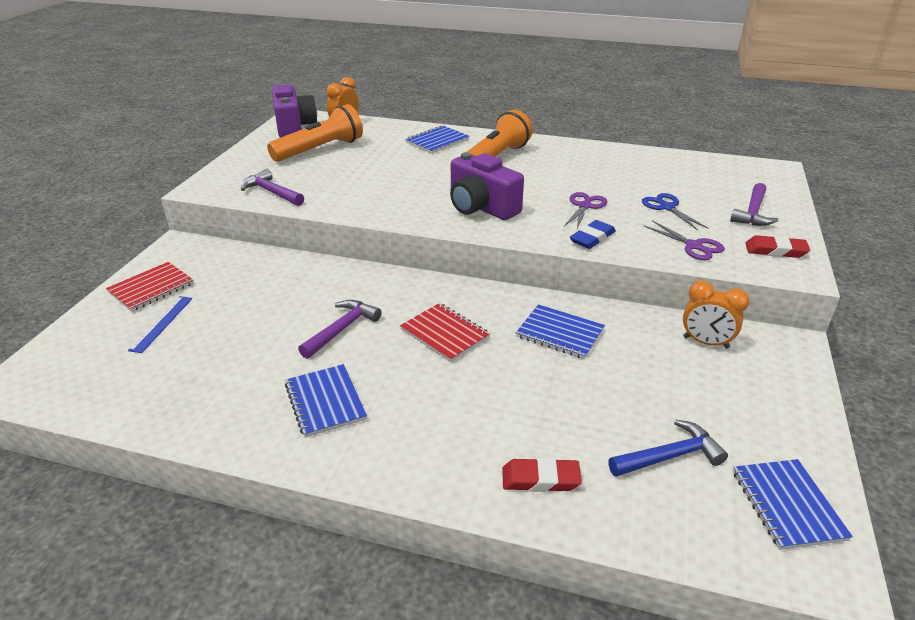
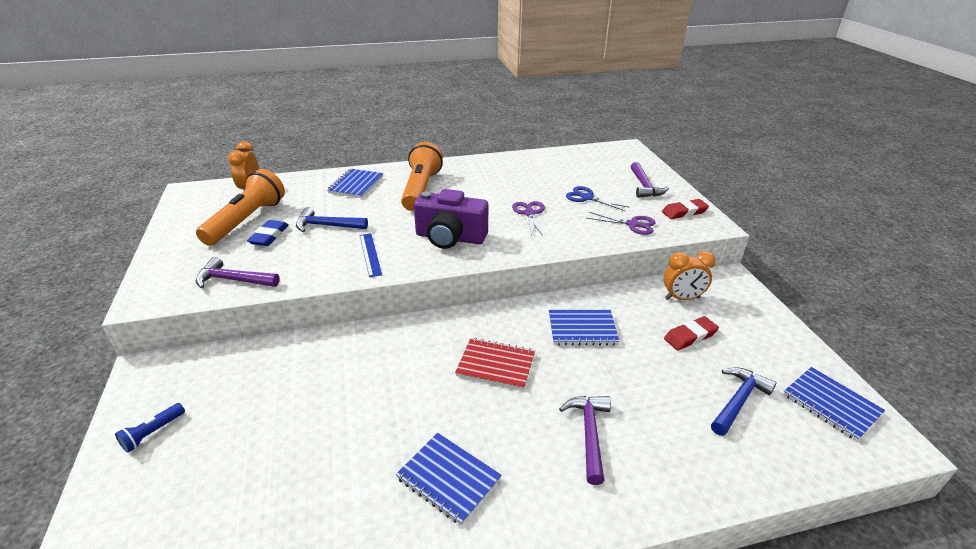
camera: 30 degrees left, 0 degrees up
(151, 288) = (152, 433): red notebook -> blue flashlight
(162, 323) = (200, 469): blue ruler -> blue ruler (370, 254)
(294, 127) = (196, 203): purple camera -> none
(342, 329) = (402, 397): purple hammer -> purple hammer (589, 434)
(380, 169) = (327, 226): none -> blue hammer
(540, 479) = (676, 464): red eraser -> red eraser (690, 336)
(592, 238) = (559, 239): blue eraser -> blue eraser (269, 236)

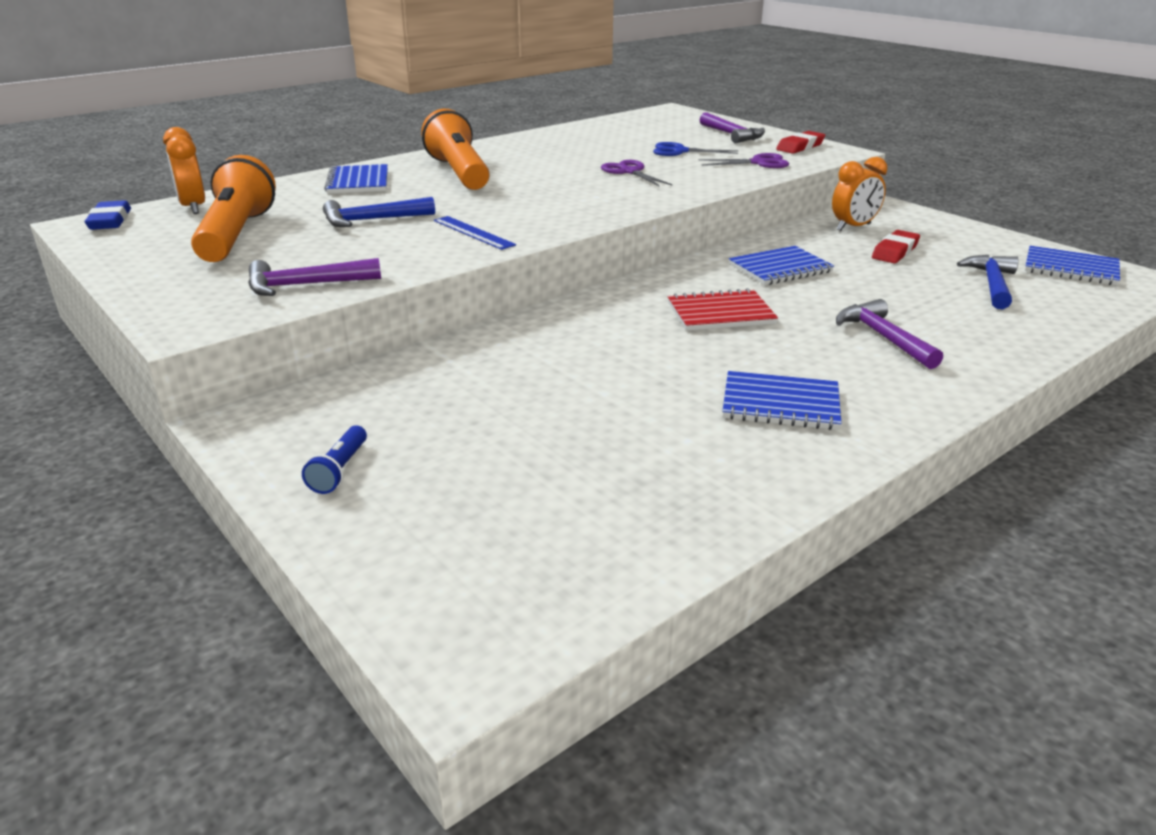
camera: 25 degrees left, 5 degrees down
(269, 236) = (297, 242): blue eraser -> blue eraser (110, 221)
(450, 238) = (559, 204): purple camera -> none

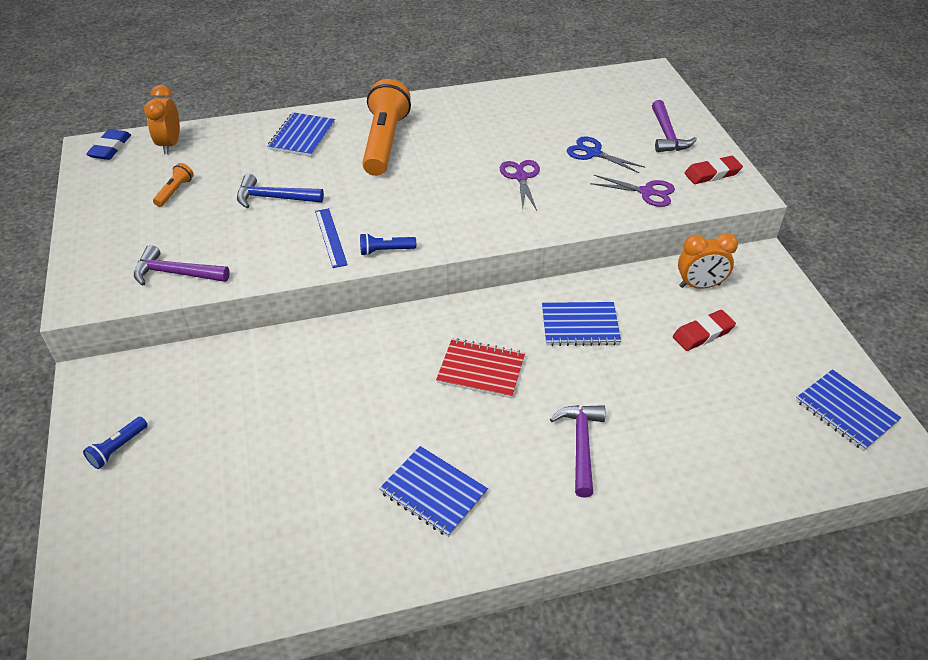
camera: 25 degrees right, 15 degrees up
(236, 234) = (175, 191): orange flashlight -> orange flashlight, size x0.43
(547, 230) = (385, 251): none -> blue flashlight
(992, 284) = (745, 408): blue hammer -> none

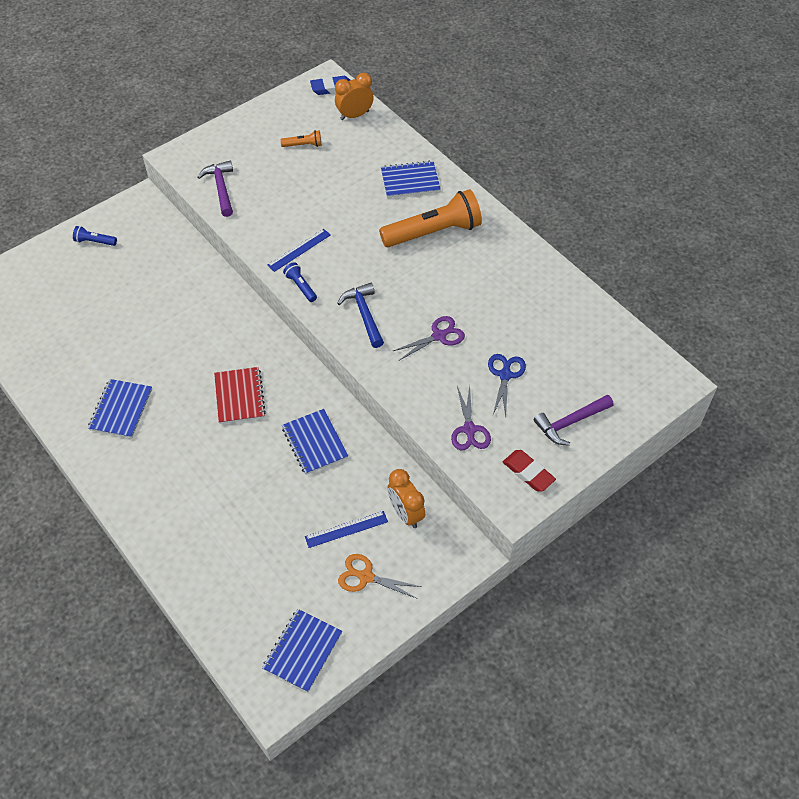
camera: 65 degrees right, 10 degrees up
(274, 198) = (326, 199): blue hammer -> blue hammer (364, 314)
(581, 445) = (193, 479): purple hammer -> none
(703, 333) = (346, 529): red eraser -> blue ruler
(766, 336) = (365, 576): none -> orange scissors

